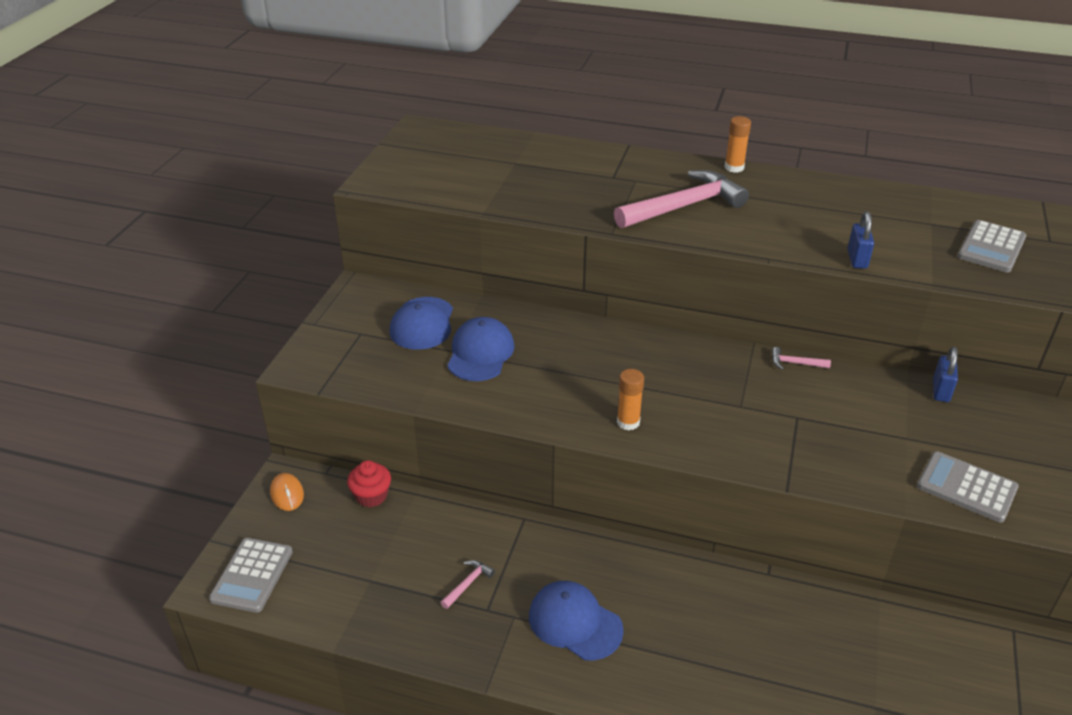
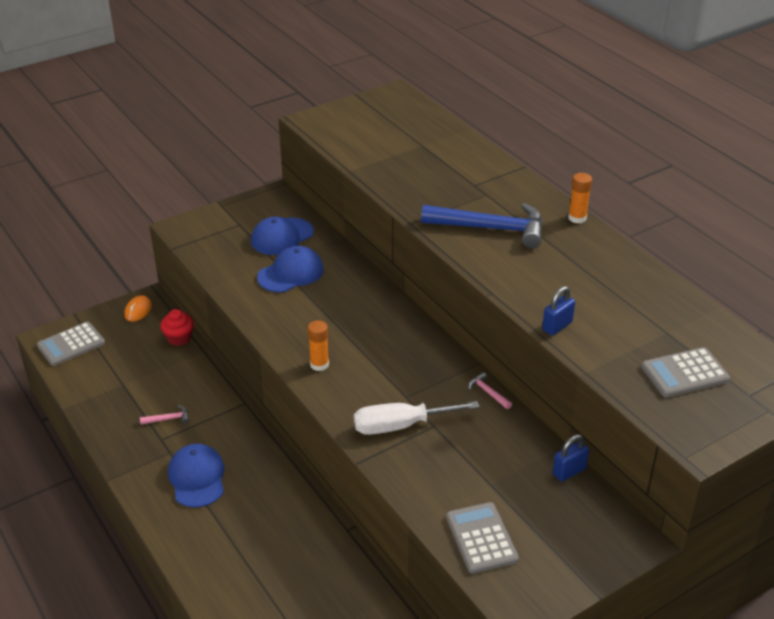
camera: 40 degrees right, 0 degrees up
(684, 206) = (491, 228): pink hammer -> blue hammer
(773, 434) = (400, 426): none -> white screwdriver

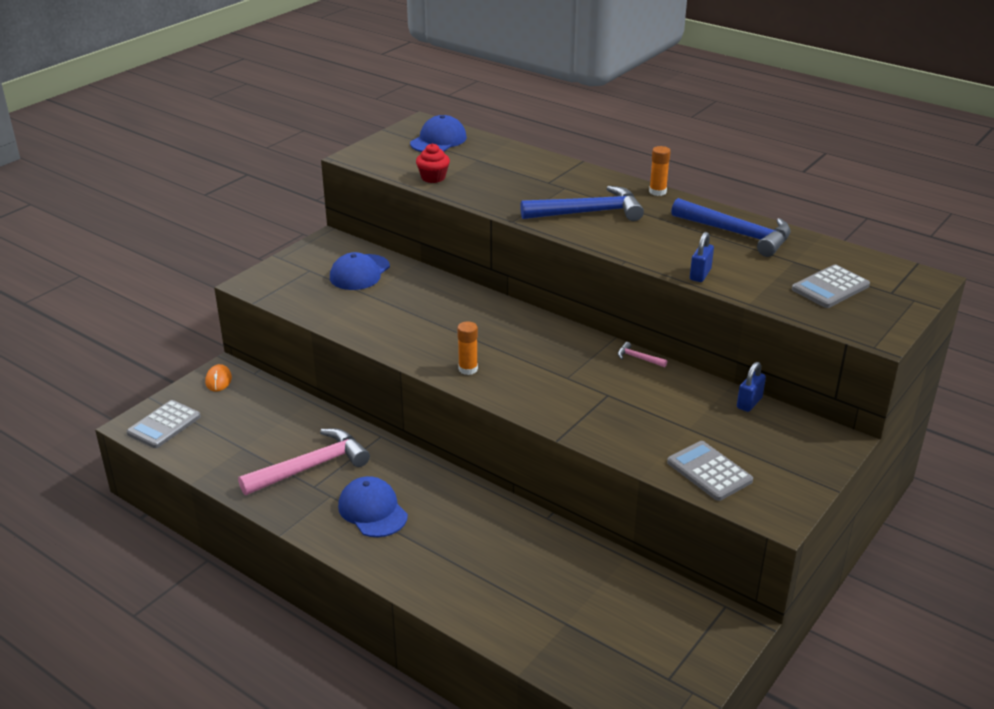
camera: 20 degrees left, 5 degrees down
(168, 419) = (311, 467): pink hammer -> pink hammer, size x2.48
(179, 338) = (277, 395): red cupcake -> red cupcake (433, 177)
(291, 273) = (389, 301): blue cap -> blue cap (438, 140)
(400, 426) = (577, 401): white screwdriver -> none
(627, 286) = (737, 234): none -> blue hammer

